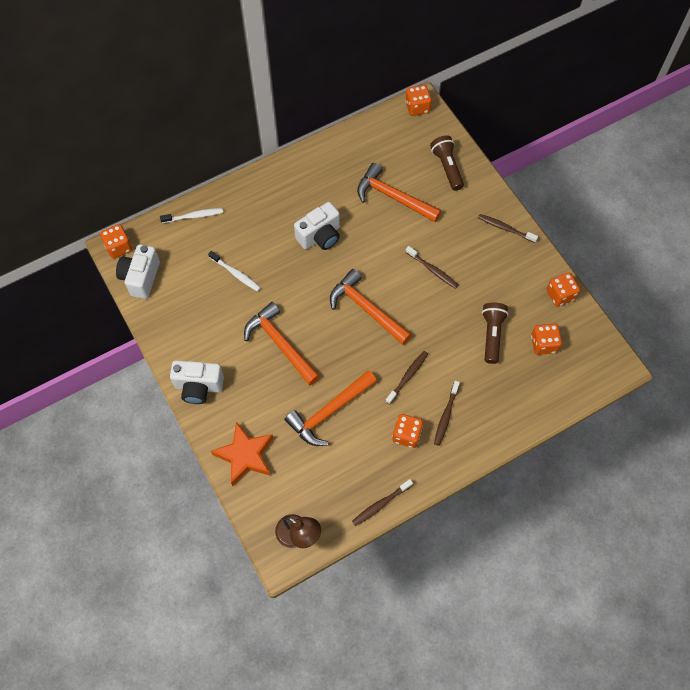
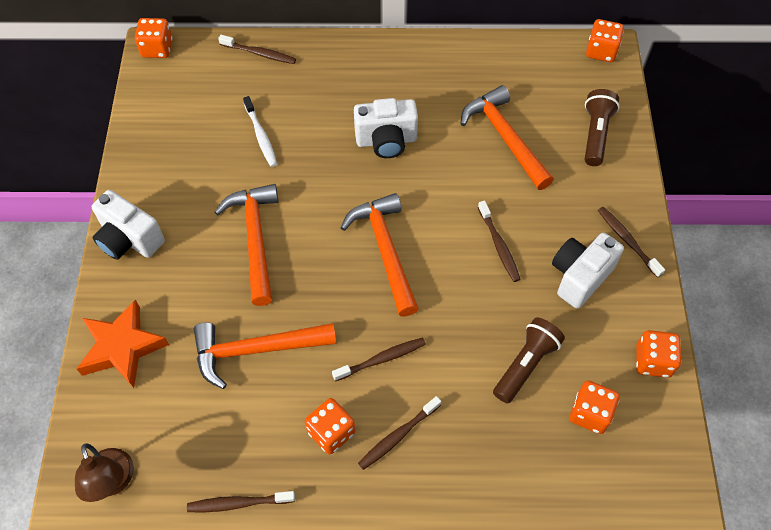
camera: 30 degrees right, 5 degrees down
(141, 278) = (156, 91): white camera -> white camera (579, 277)
(194, 216) = (260, 53): white toothbrush -> brown toothbrush

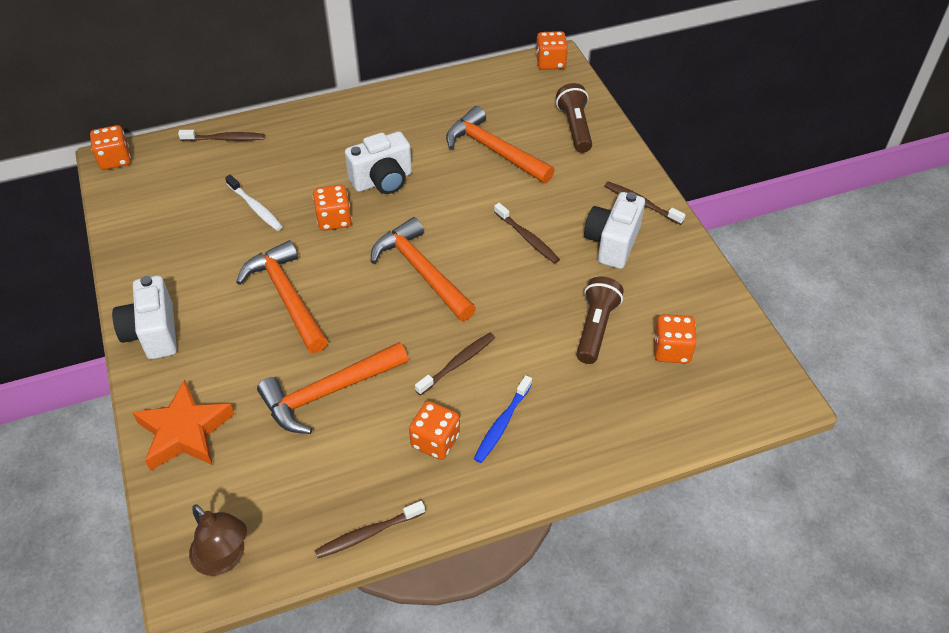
camera: 20 degrees left, 10 degrees down
(129, 240) = (153, 333): white camera -> white camera turned 60 degrees clockwise
(398, 436) = (502, 424): brown toothbrush -> blue toothbrush
(653, 361) = (707, 292): orange dice -> orange dice (334, 219)

